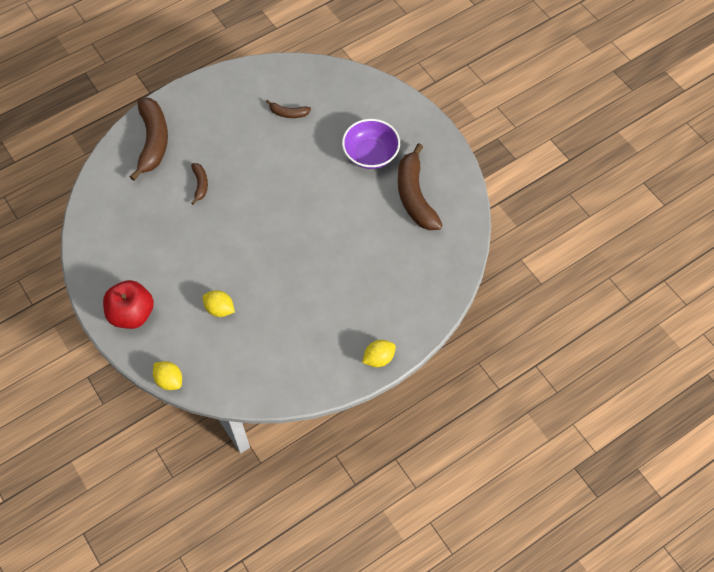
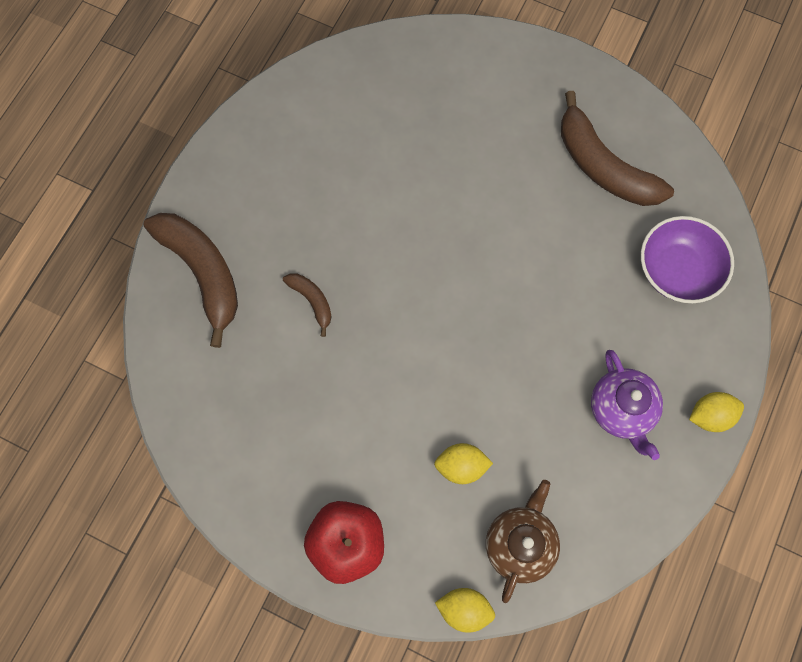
camera: 30 degrees left, 10 degrees up
(223, 364) = (520, 543): none -> brown teapot
(288, 113) = (362, 135): brown banana -> none
(329, 328) = (621, 410): none -> purple teapot
(370, 154) = (508, 138): purple bowl -> purple bowl (677, 270)
(378, 358) = (710, 415): yellow lemon -> yellow lemon turned 45 degrees clockwise

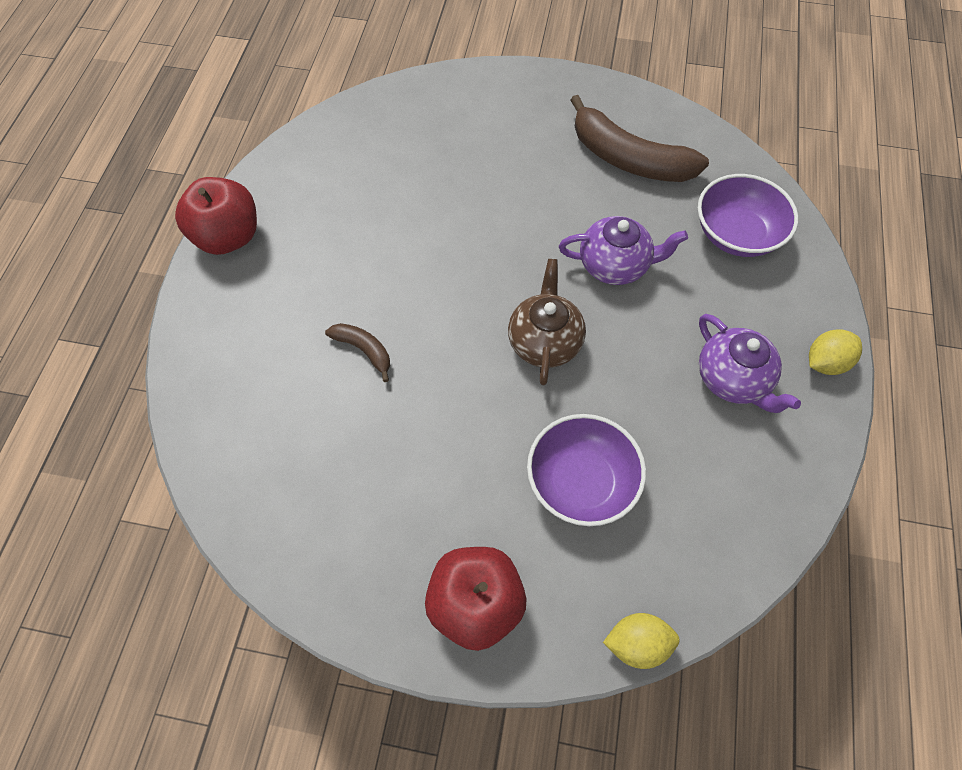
camera: 15 degrees left, 10 degrees down
(202, 273) = (232, 350): brown banana -> none
(220, 161) = (228, 237): none -> red apple
(461, 466) = (581, 482): yellow lemon -> purple bowl
(520, 543) = (675, 549): brown teapot -> brown teapot (544, 341)
(554, 274) = (615, 265): none -> purple teapot

